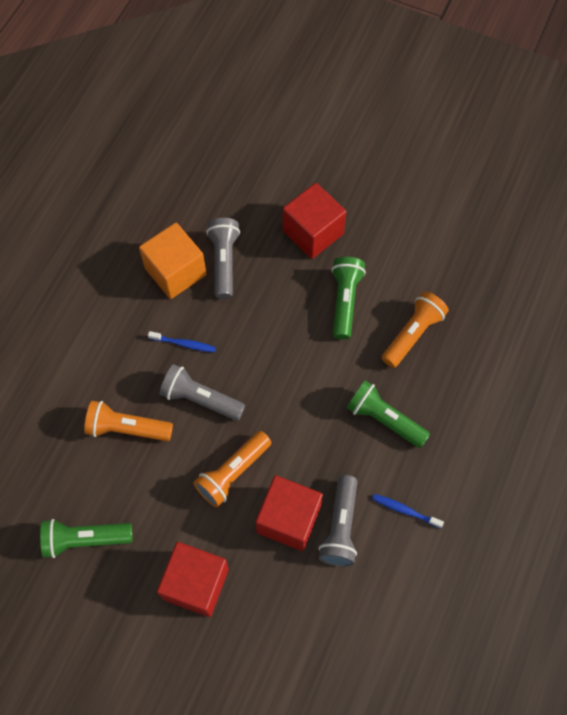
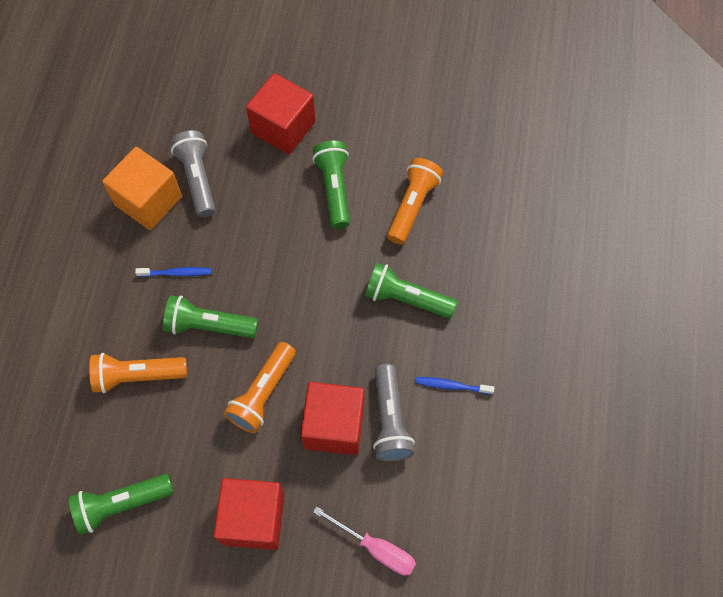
camera: 15 degrees left, 0 degrees up
(200, 399) = (209, 325): grey flashlight -> green flashlight
(297, 640) = (376, 548): none -> pink screwdriver

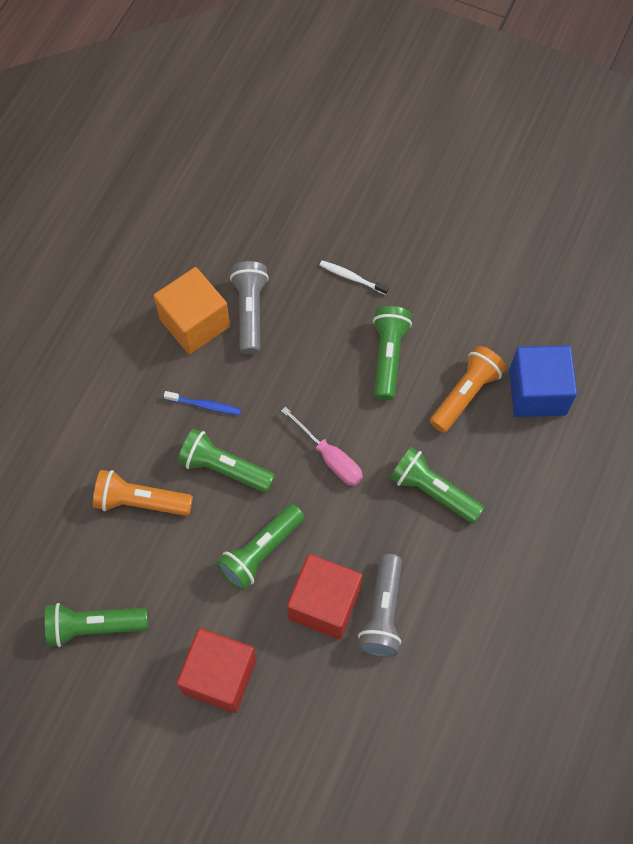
camera: 15 degrees right, 0 degrees up
(263, 393) = (260, 552): orange flashlight -> green flashlight
(283, 127) = (352, 278): red cube -> white toothbrush
(376, 548) = (334, 739): pink screwdriver -> pink screwdriver (330, 458)
(451, 386) = (456, 594): blue toothbrush -> none
(475, 189) = (537, 392): none -> blue cube

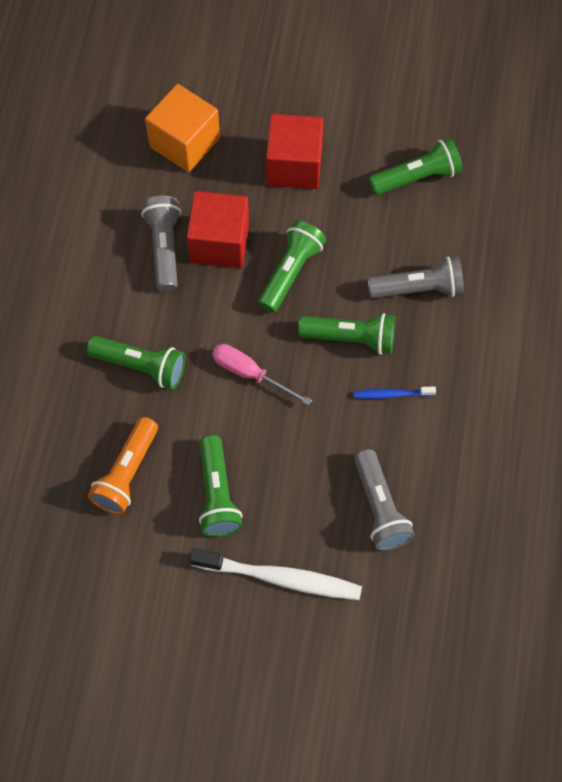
camera: 165 degrees right, 0 degrees up
(140, 501) = (419, 288): orange flashlight -> grey flashlight
(195, 323) = (434, 480): orange cube -> orange cube (184, 142)
(352, 278) = (280, 578): white toothbrush -> white toothbrush, size x1.99
(537, 392) = (51, 494): blue cube -> none

